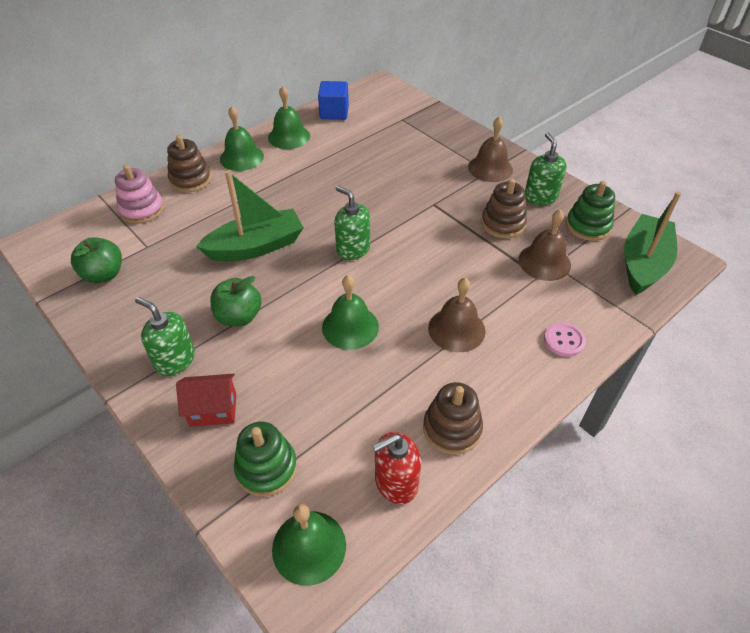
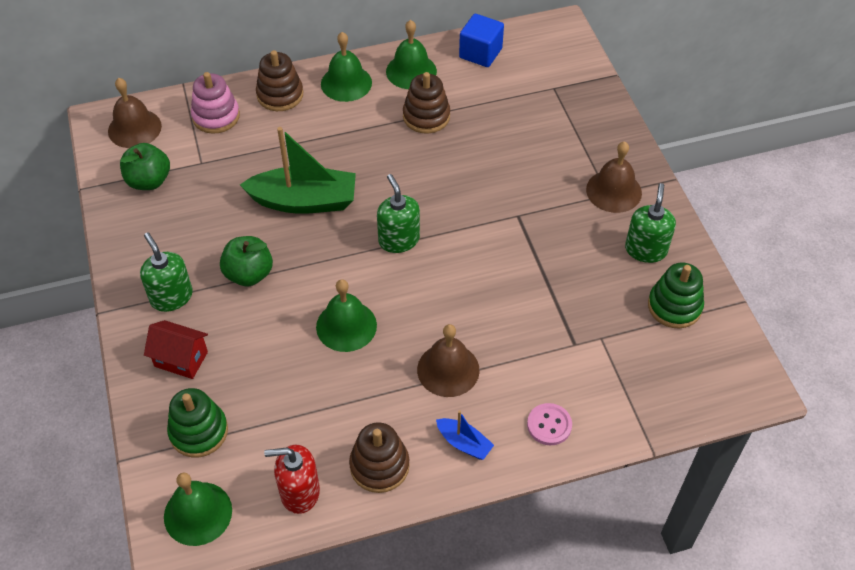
camera: 25 degrees right, 5 degrees up
(503, 224) = (578, 268): brown stacking toy -> brown stacking toy (426, 116)
(509, 381) = (464, 443): none -> blue boat
(544, 262) = (592, 331): brown bell -> brown bell (134, 128)
(643, 263) = (704, 374): green boat -> none

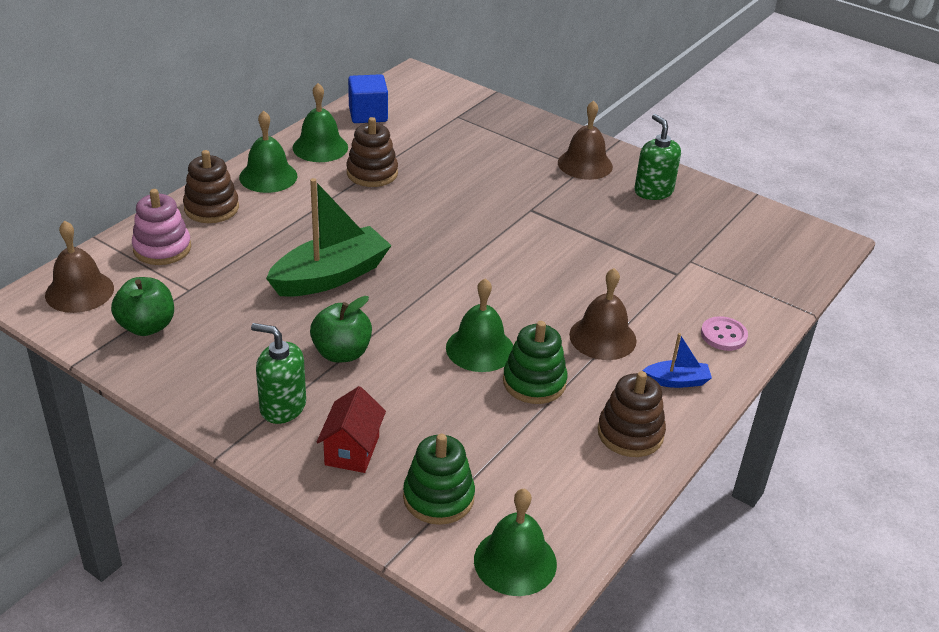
camera: 40 degrees left, 15 degrees down
(181, 359) = (352, 450): red house -> red house turned 60 degrees counterclockwise
(299, 492) = (587, 491): red soap dispenser -> none
(399, 240) = (452, 267): green soap dispenser -> none
(674, 306) = (716, 217): green stacking toy -> green stacking toy (534, 382)

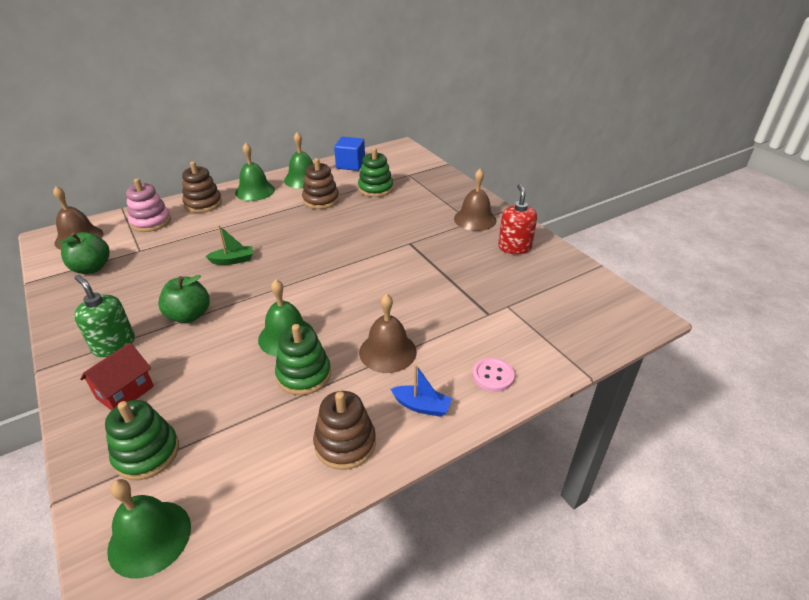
camera: 25 degrees right, 0 degrees up
(331, 276) = (233, 260): green boat -> green boat, size x0.48
(431, 144) = (375, 188): none -> green stacking toy
(653, 191) = (514, 247): green soap dispenser -> red soap dispenser

